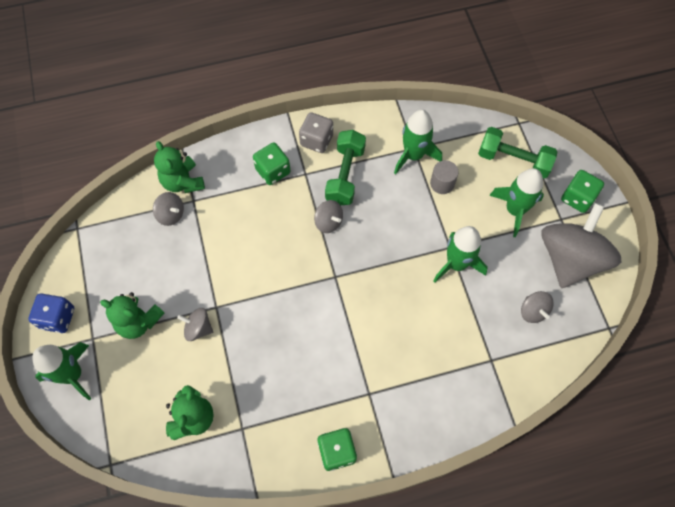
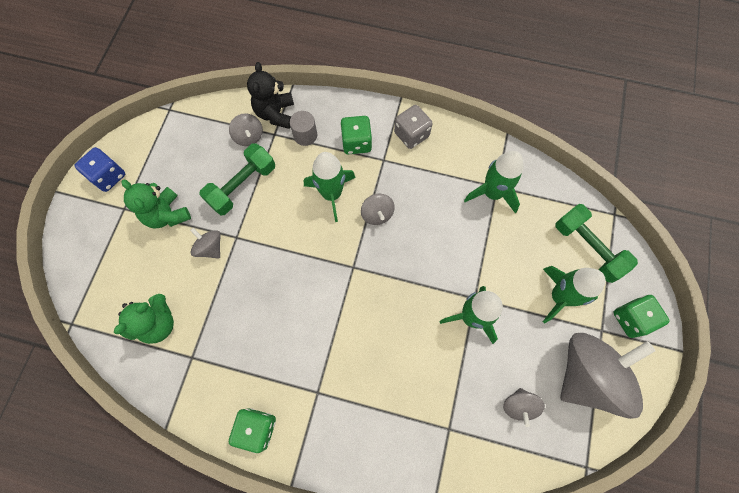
camera: 30 degrees right, 5 degrees up
(72, 374) = (90, 230): green rocket -> green rocket (331, 194)
(183, 182) = (275, 113): green teddy bear -> black teddy bear
(345, 175) = (418, 179): green dumbbell -> green dumbbell (242, 186)
(442, 183) = (503, 233): grey cylinder -> grey cylinder (305, 135)

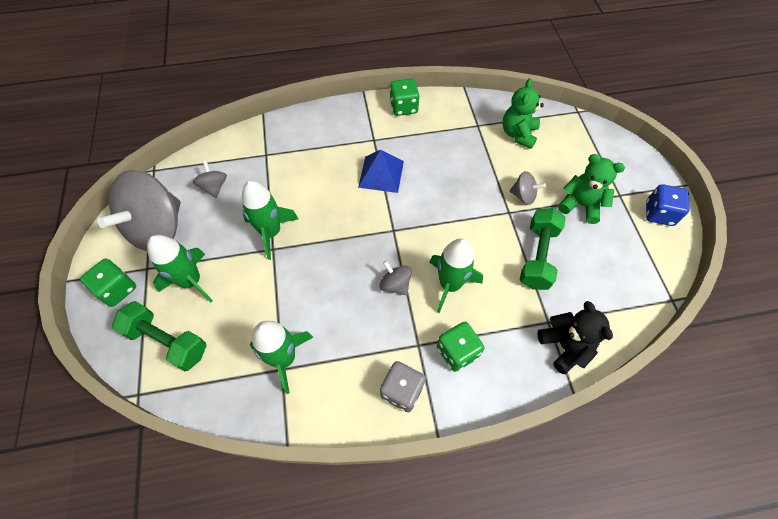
camera: 155 degrees right, 10 degrees down
(249, 136) = (570, 307): grey spinning top -> none
(305, 135) = (516, 335): grey cylinder -> none
(333, 339) = (381, 174): none -> blue pyramid

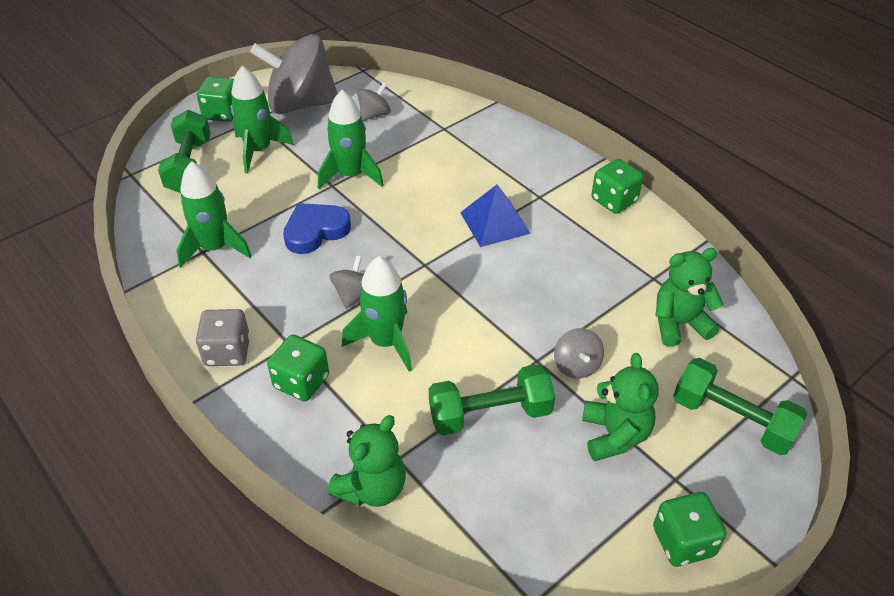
camera: 60 degrees right, 15 degrees down
(315, 281) = (315, 231): none -> blue heart
(564, 346) = (372, 488): black teddy bear -> green teddy bear
(593, 150) = (732, 420): none -> green dumbbell
(659, 213) = (683, 542): blue dice -> green dice

